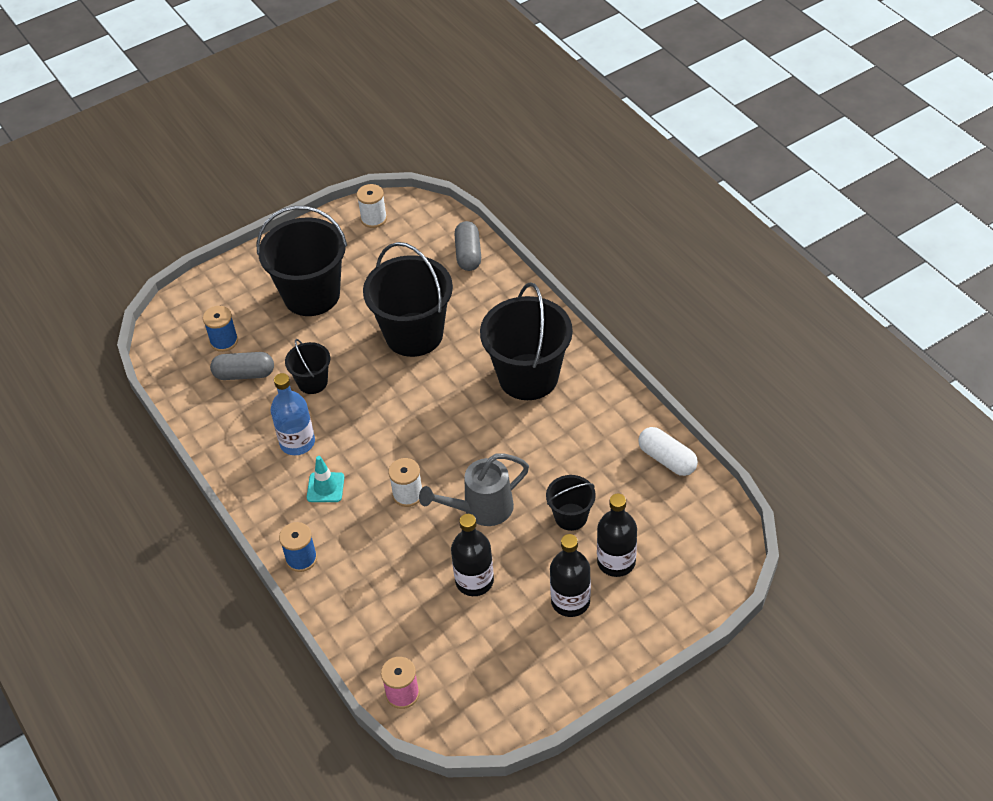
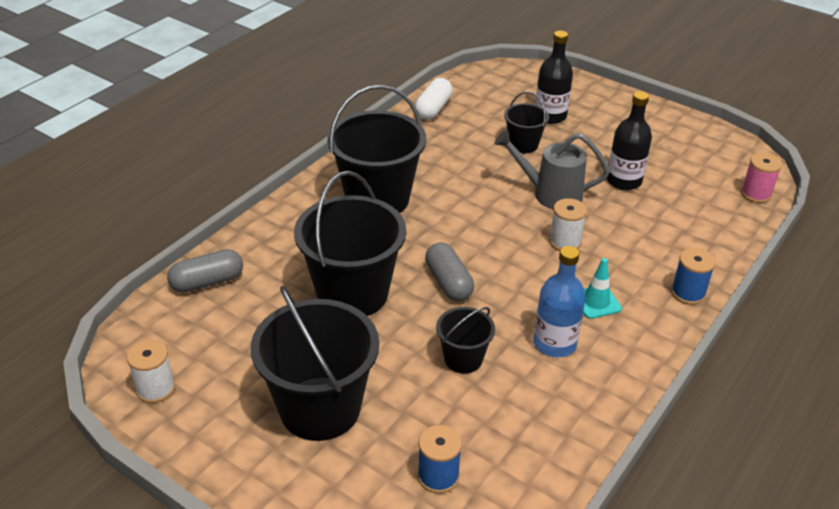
camera: 115 degrees left, 10 degrees down
(244, 374) = (483, 431): grey capsule -> grey capsule (448, 282)
(480, 509) = (549, 194): grey watering can -> grey watering can turned 150 degrees clockwise
(570, 601) = (602, 130): black bottle -> none

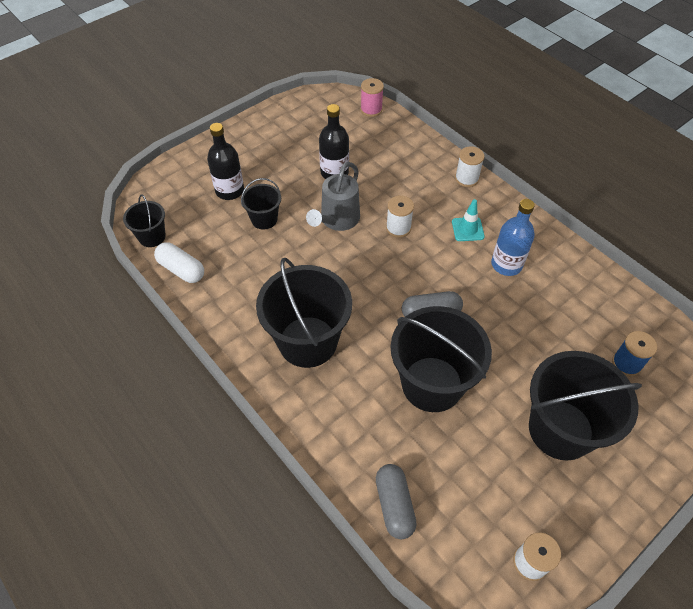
camera: 75 degrees left, 15 degrees up
(463, 359) = (516, 323): black bucket -> black bucket (152, 237)
(688, 293) = (466, 178): blue spool -> white spool

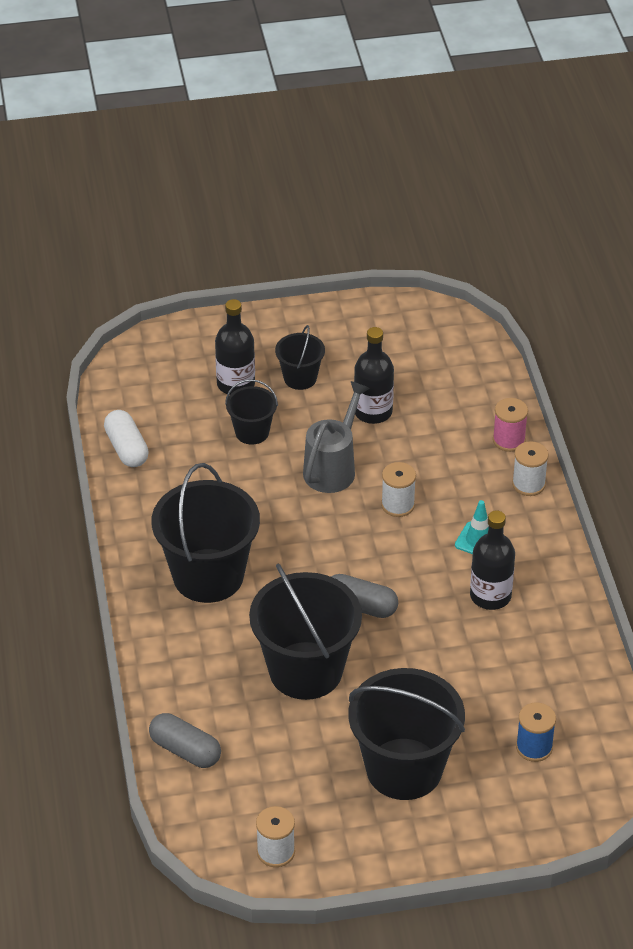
camera: 30 degrees right, 10 degrees down
(152, 237) = (117, 400): black bucket -> black bucket (300, 378)
(337, 220) = (333, 467): grey watering can -> grey watering can turned 150 degrees clockwise
(371, 109) = (480, 353): pink spool -> pink spool (509, 440)
(394, 505) = (185, 750): grey capsule -> grey capsule turned 75 degrees counterclockwise
(506, 264) = (490, 596): blue bottle -> black bottle

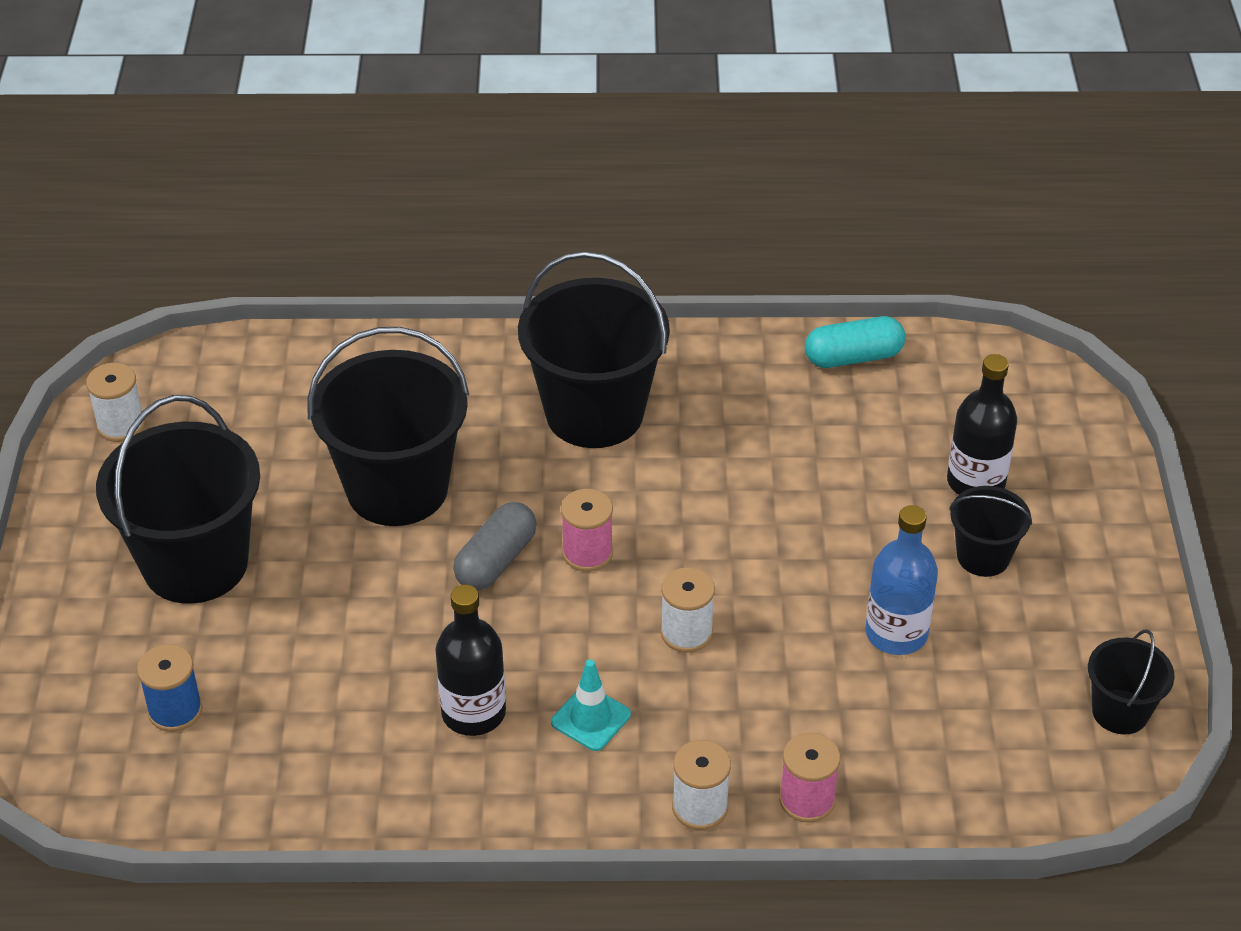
camera: 100 degrees right, 0 degrees up
(127, 448) = (853, 357): white capsule -> turquoise capsule
(185, 750) = (307, 363): grey capsule -> none
(252, 432) = (868, 488): black bucket -> black bucket (1120, 712)
(333, 467) = (779, 569): grey watering can -> none
(342, 561) = (587, 553): none -> pink spool
(373, 412) = (896, 633): black bottle -> blue bottle

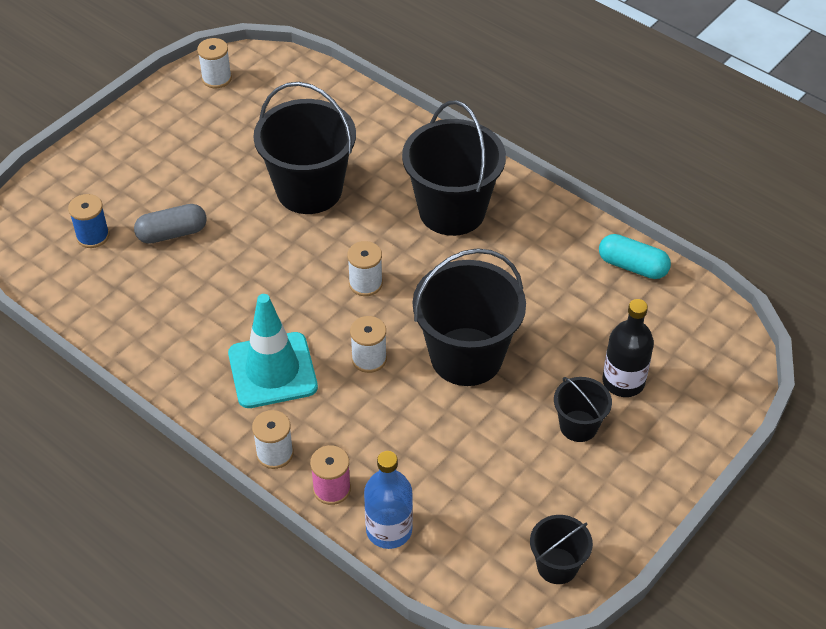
camera: 40 degrees right, 5 degrees up
(195, 564) = (176, 169): black bucket -> black bucket (466, 356)
(473, 712) = (221, 328): black bottle -> none
(496, 561) = (316, 258): grey capsule -> grey capsule (172, 233)
(587, 553) = (365, 283): pink spool -> white spool
(591, 718) = (272, 370): turquoise traffic cone -> turquoise traffic cone, size x1.95
(896, 633) = (480, 435): blue bottle -> blue bottle (389, 530)

